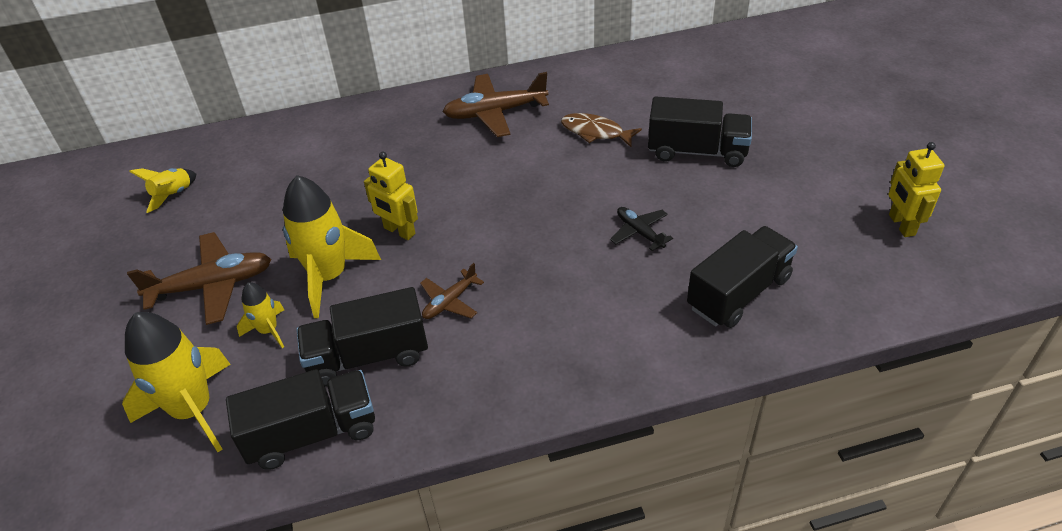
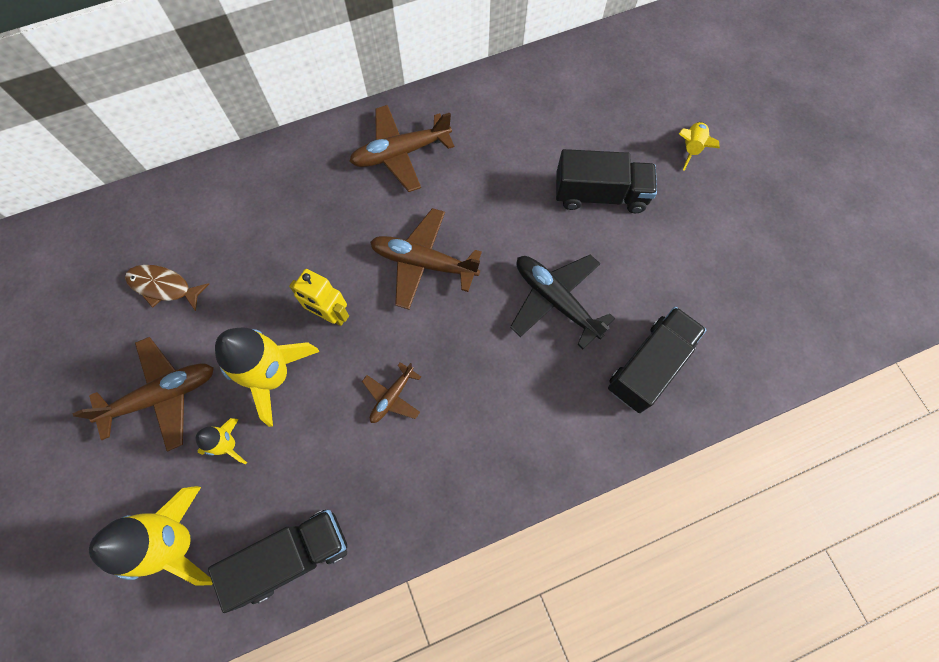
camera: 10 degrees left, 25 degrees up
(173, 195) = (95, 283): yellow rocket -> yellow rocket (691, 148)
(368, 356) = (327, 466): black truck -> none
(503, 195) = (424, 263): none -> brown plane
(595, 132) = (502, 174): brown fish -> brown fish (164, 287)
(640, 232) = (556, 300): black plane -> black plane, size x1.80
(901, 225) = (786, 275): yellow robot -> none

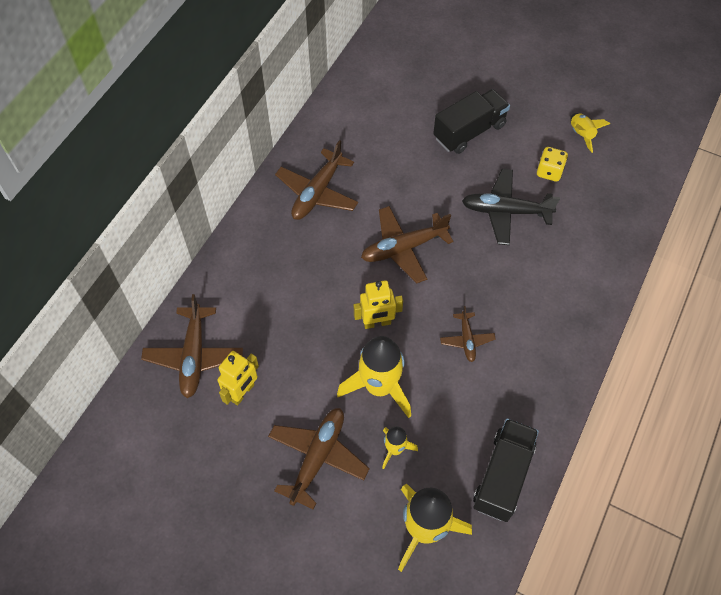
camera: 40 degrees left, 10 degrees down
(160, 224) = (194, 356): none -> brown plane
(164, 287) = (242, 392): brown fish -> yellow robot
(641, 293) = (549, 172): none -> yellow dice
(649, 366) = (593, 209): black truck -> none
(691, 148) = (495, 68): yellow rocket -> yellow rocket (581, 135)

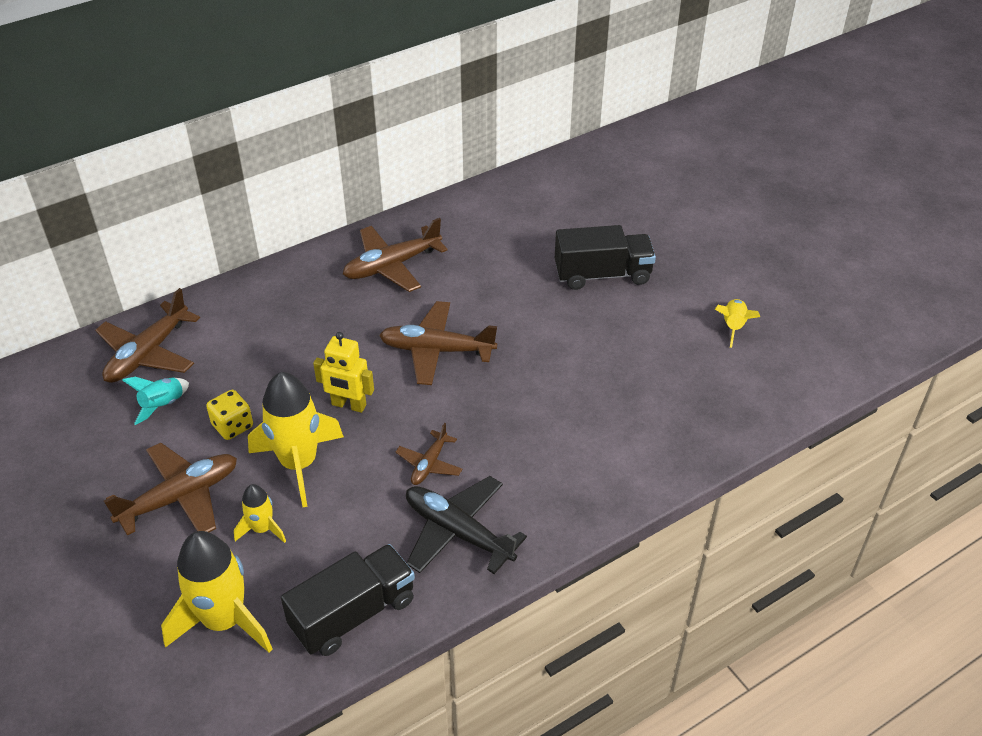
camera: 30 degrees right, 15 degrees down
(242, 392) = (163, 405): yellow robot -> turquoise rocket
(505, 211) = (579, 363): black plane -> black plane (458, 532)
(549, 172) = (663, 347): yellow dice -> yellow dice (232, 426)

